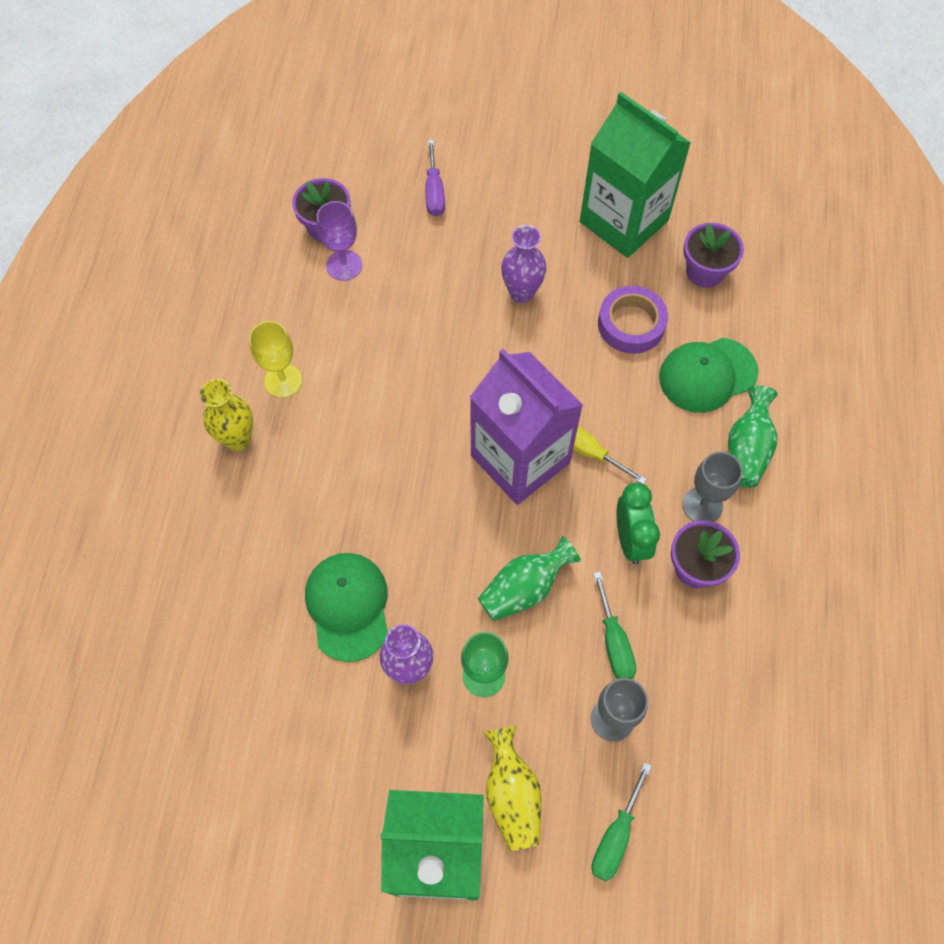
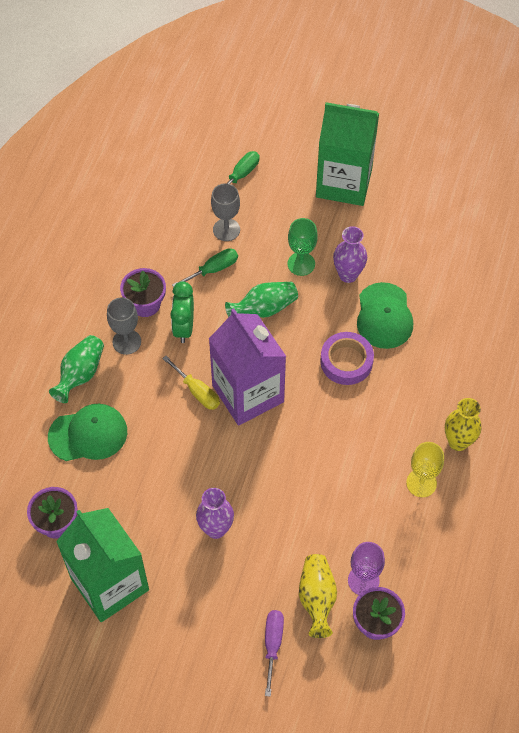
camera: 170 degrees left, 5 degrees down
(512, 795) = (296, 202): yellow vase -> yellow vase (317, 598)
(614, 642) = (213, 269): green screwdriver -> green screwdriver turned 60 degrees clockwise
(631, 324) = (134, 486): purple tape -> purple tape (346, 361)

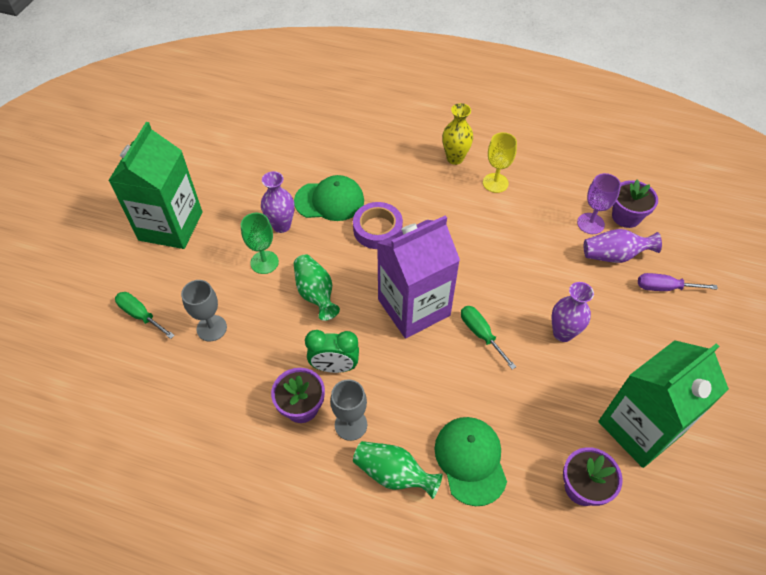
camera: 90 degrees left, 5 degrees down
(197, 391) = (413, 352): yellow screwdriver -> none
(213, 269) = (262, 340): green screwdriver -> green screwdriver (481, 334)
(317, 598) = (614, 255): yellow vase -> purple vase

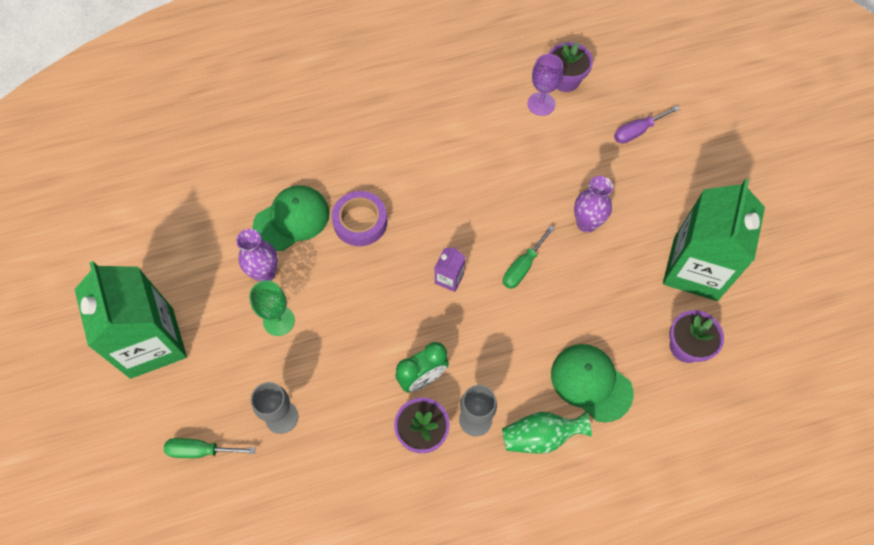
camera: 35 degrees left, 10 degrees up
(315, 294) = (352, 321): green vase -> none
(414, 307) = (449, 278): purple carton -> purple carton, size x0.40
(455, 158) = (377, 105): yellow vase -> none
(481, 334) = (522, 267): green screwdriver -> green screwdriver turned 75 degrees counterclockwise
(495, 183) = (432, 110): yellow goblet -> none
(614, 255) = (580, 124): purple vase -> none

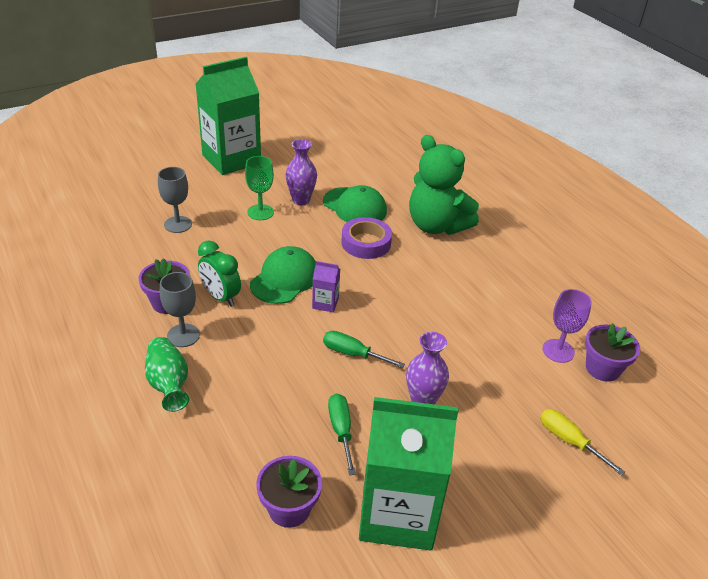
camera: 75 degrees right, 25 degrees down
(201, 450) = (149, 191): green screwdriver -> green screwdriver (341, 430)
(345, 148) = (436, 226): none -> green teddy bear
(591, 383) = (231, 420): green cap -> green cap (285, 279)
(637, 131) = (569, 441): purple screwdriver -> yellow screwdriver

